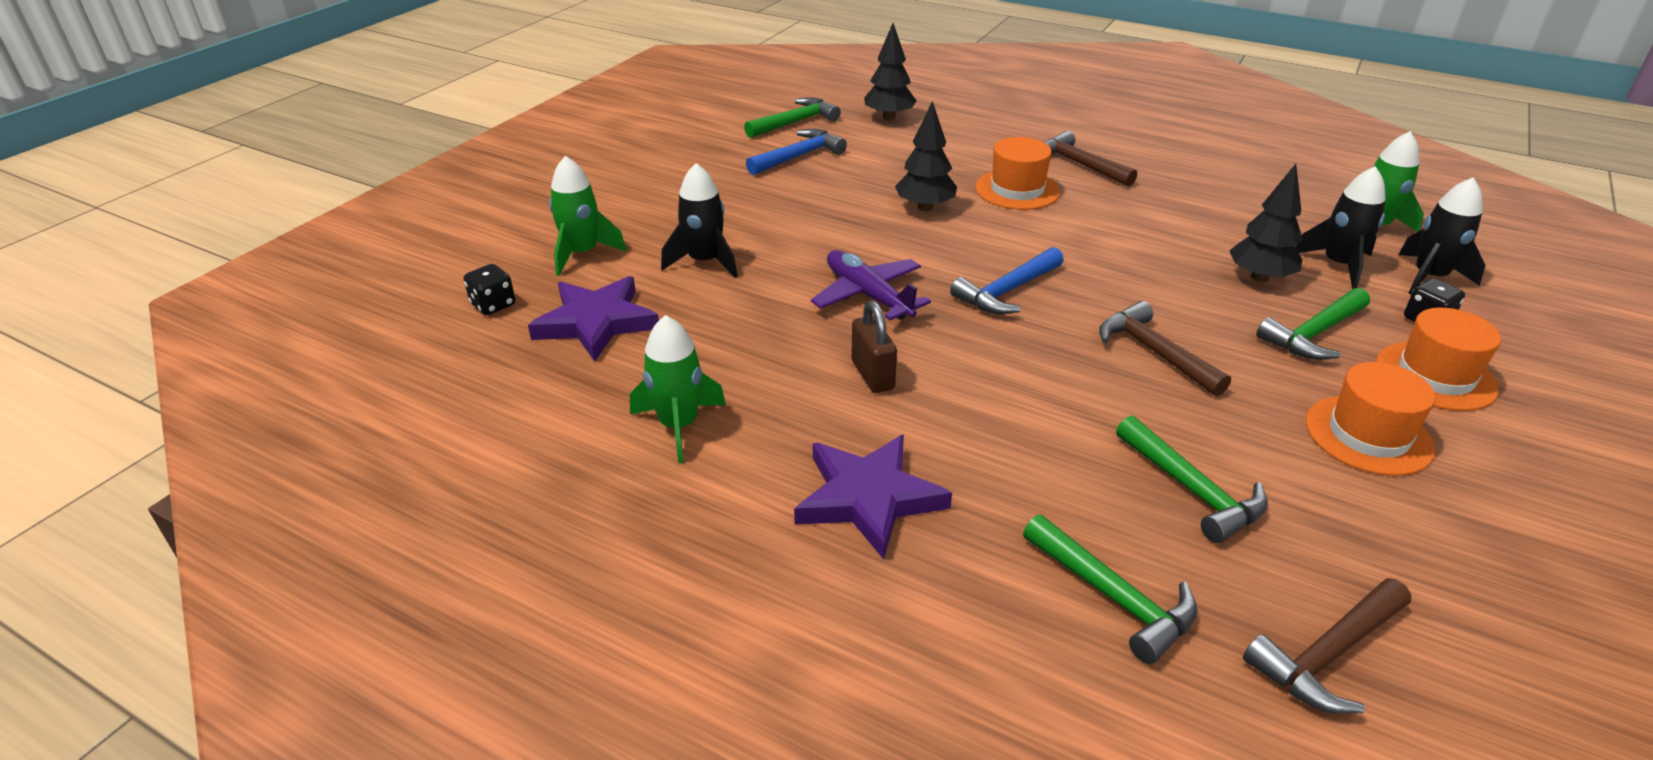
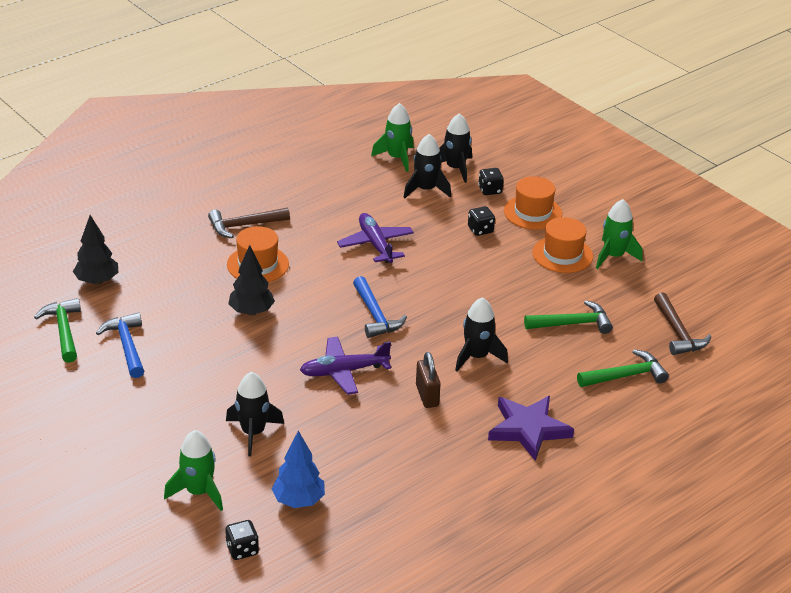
camera: 70 degrees left, 0 degrees up
(596, 322) = (298, 500): purple star -> blue tree
(679, 426) = (432, 485): green rocket -> green rocket (613, 256)
(872, 375) = (427, 395): brown padlock -> brown padlock turned 75 degrees clockwise
(1002, 401) = (477, 357): none -> black rocket
(1154, 352) = (465, 288): brown hammer -> none
(1158, 256) = (375, 244): none -> purple plane
(1259, 277) = (420, 221): black tree -> none
(1313, 334) = (480, 230): green hammer -> black dice

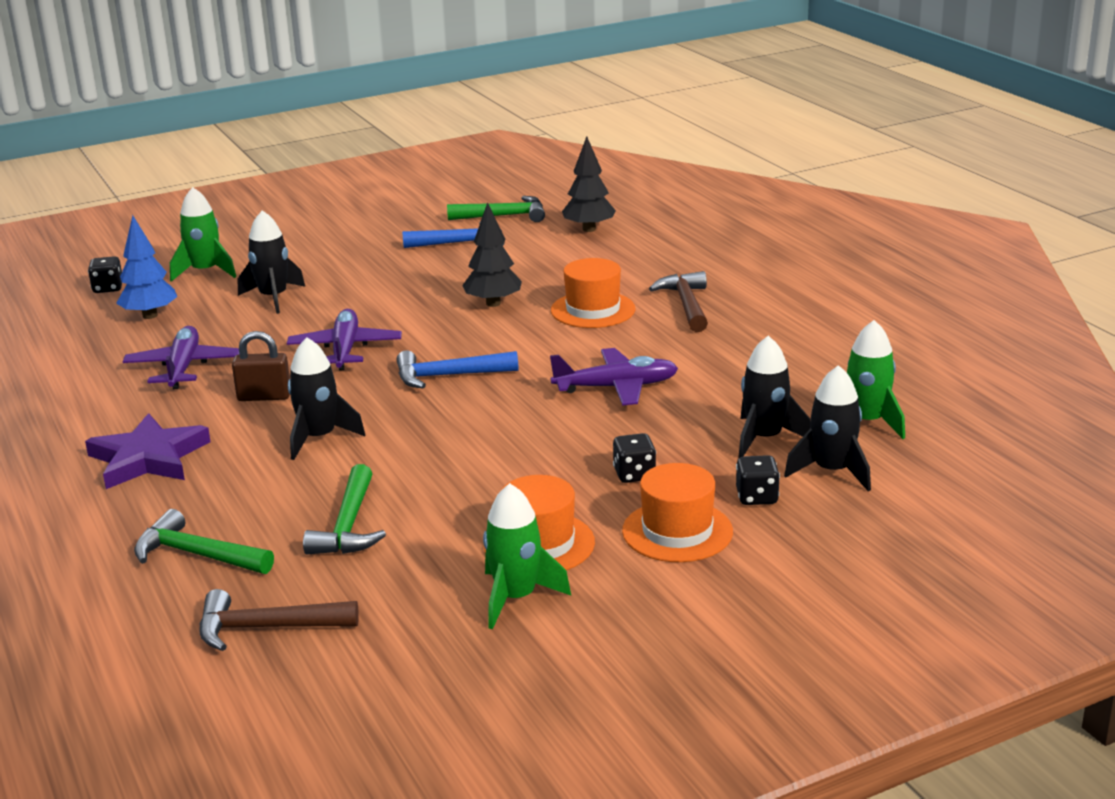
camera: 105 degrees right, 10 degrees down
(391, 451) = (183, 367): none -> purple plane
(626, 376) = (197, 554): green hammer -> green hammer turned 120 degrees clockwise

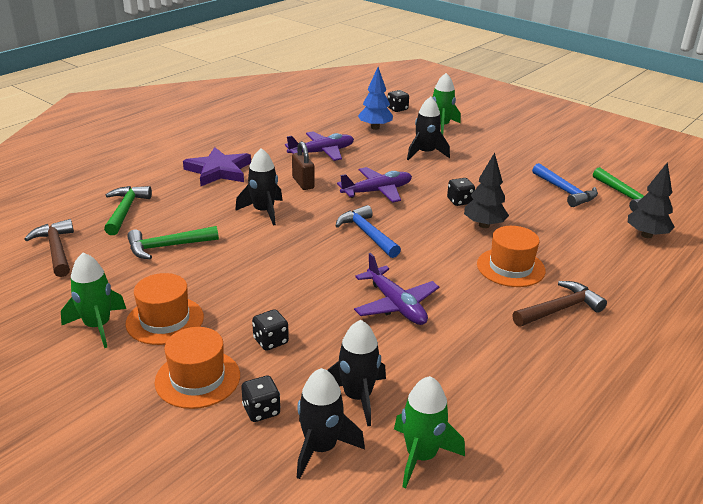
camera: 65 degrees right, 5 degrees up
(424, 304) = (459, 201): none -> black dice

